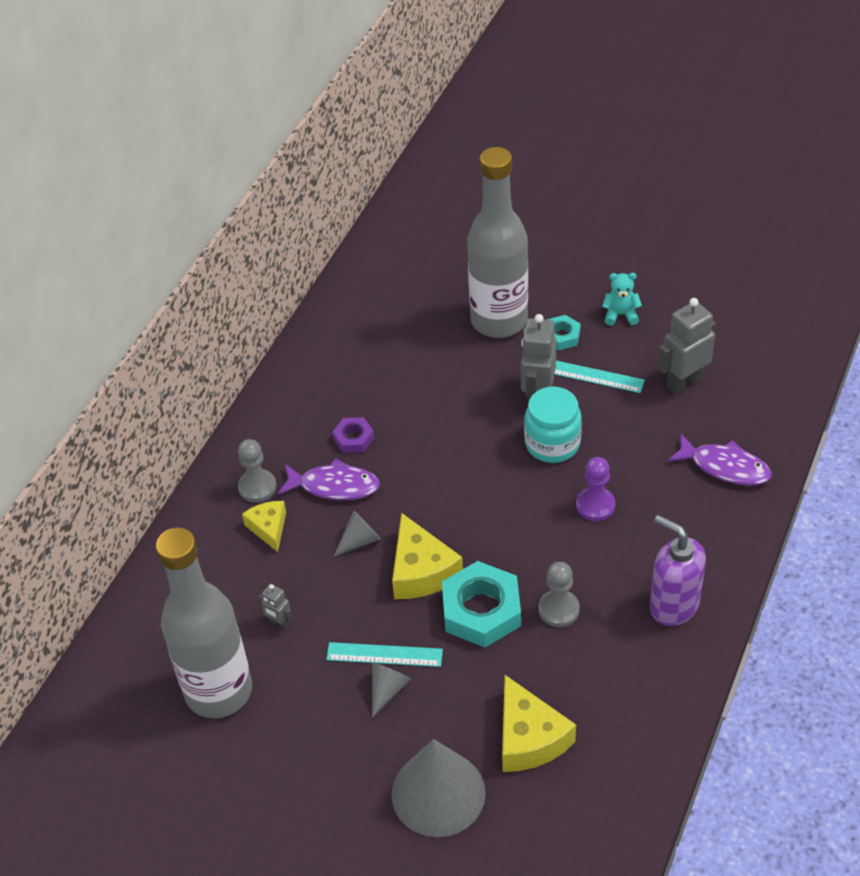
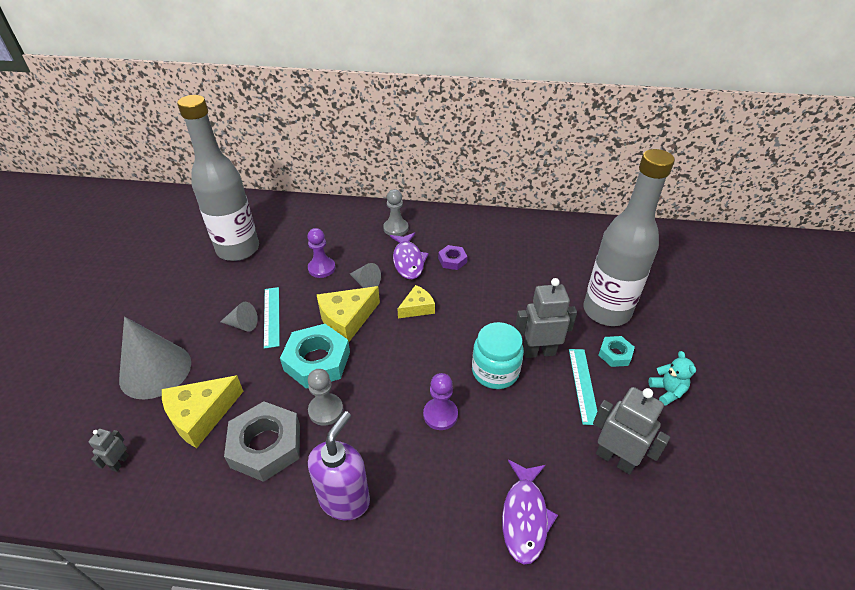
camera: 70 degrees right, 5 degrees down
(268, 528) = (365, 240): yellow cheese -> yellow cheese (417, 308)
(279, 623) = (291, 262): grey robot -> grey robot (120, 462)
(308, 587) = (321, 268): none -> purple pawn
(590, 671) = (266, 445): none -> grey nut

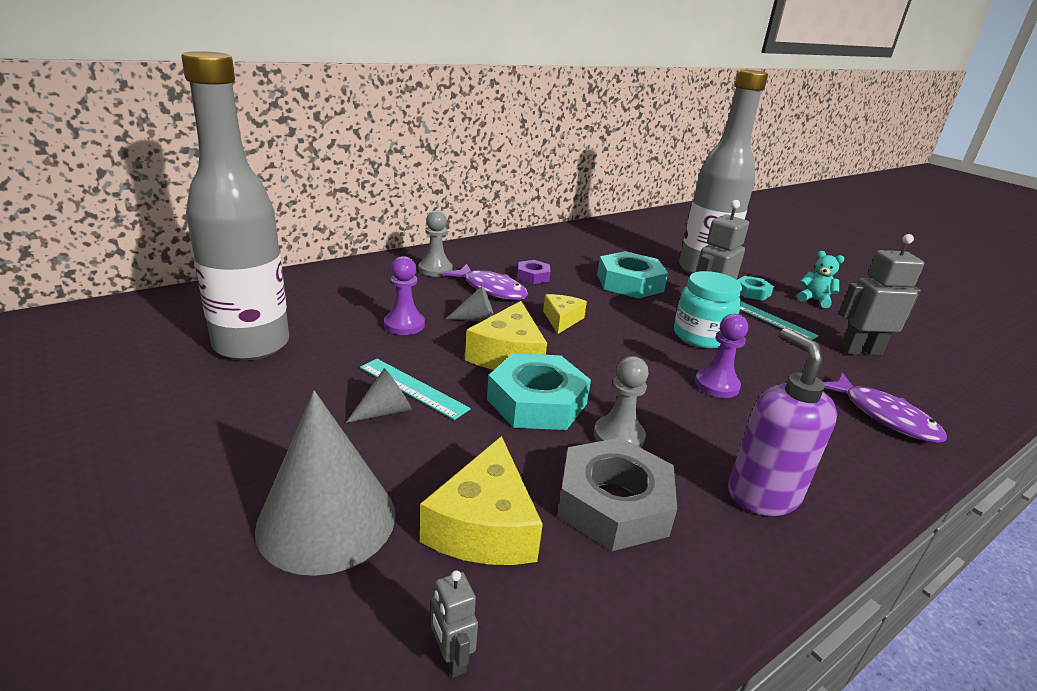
camera: 45 degrees left, 15 degrees down
(517, 297) = (629, 283): none -> turquoise nut

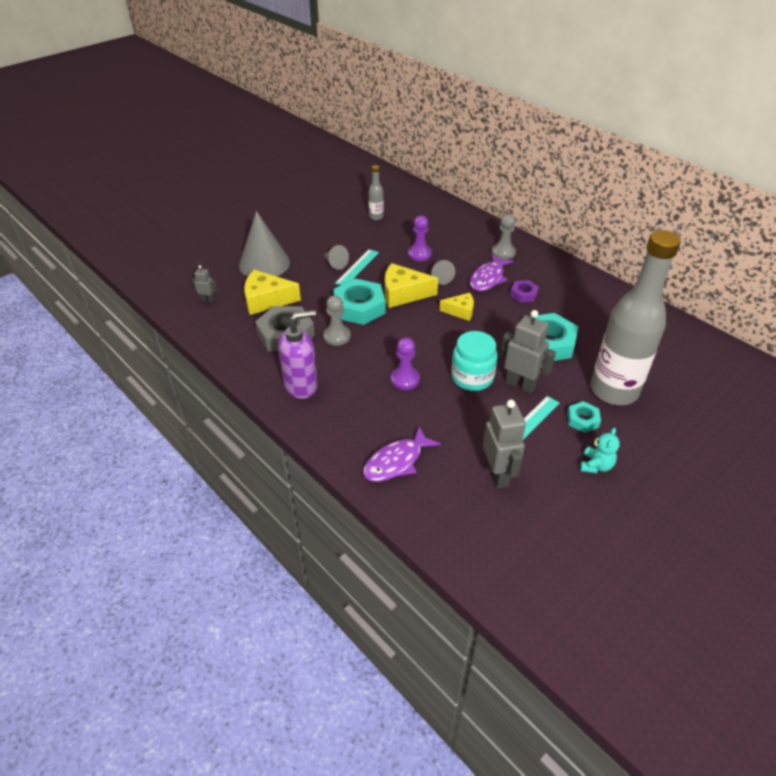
camera: 85 degrees right, 15 degrees up
(251, 345) = (376, 217): grey bottle -> grey bottle, size x0.41
(451, 658) = (208, 300): grey robot -> grey robot turned 45 degrees clockwise

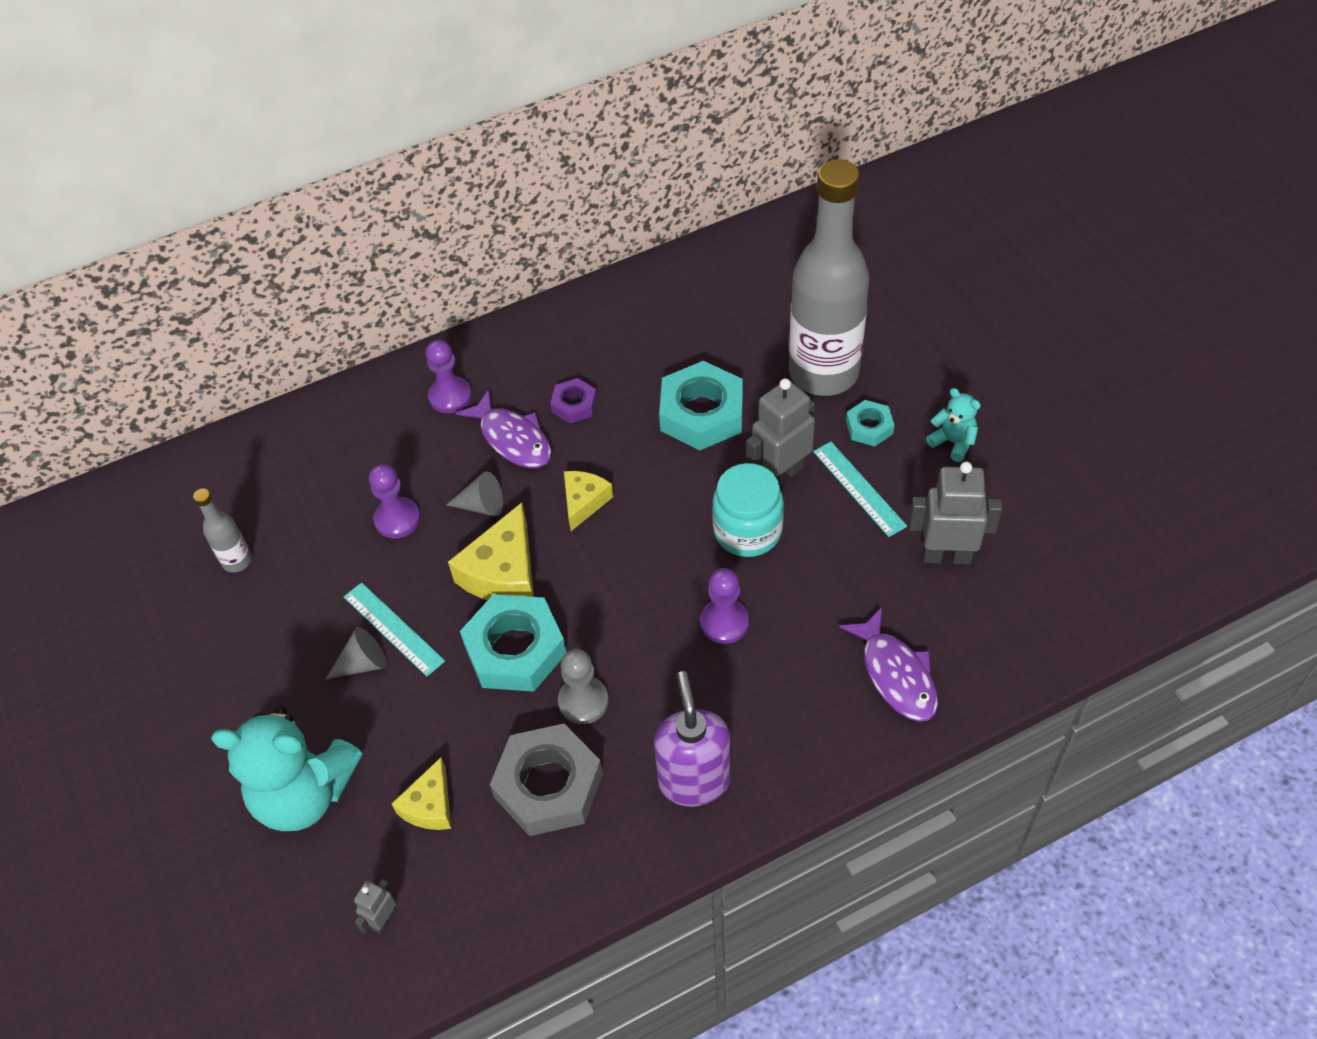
camera: 70 degrees left, 10 degrees up
(264, 264) = (304, 794): grey cone -> turquoise teddy bear
(266, 300) = (429, 805): yellow cheese -> yellow cheese, size x0.61
(503, 252) = (450, 396): grey pawn -> purple pawn

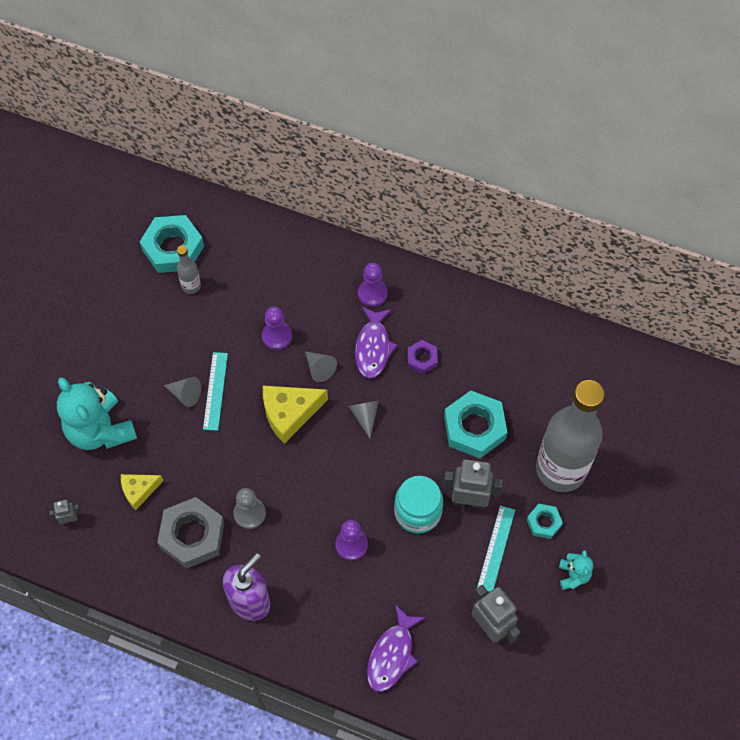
camera: 45 degrees right, 10 degrees up
(515, 649) = (251, 457): turquoise nut -> turquoise nut (173, 248)
(584, 502) = (365, 416): yellow cheese -> grey cone

